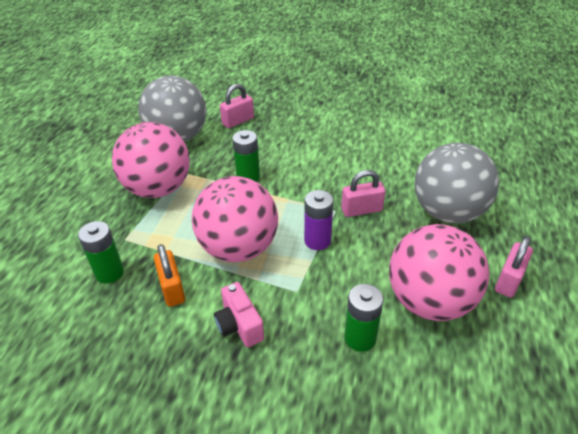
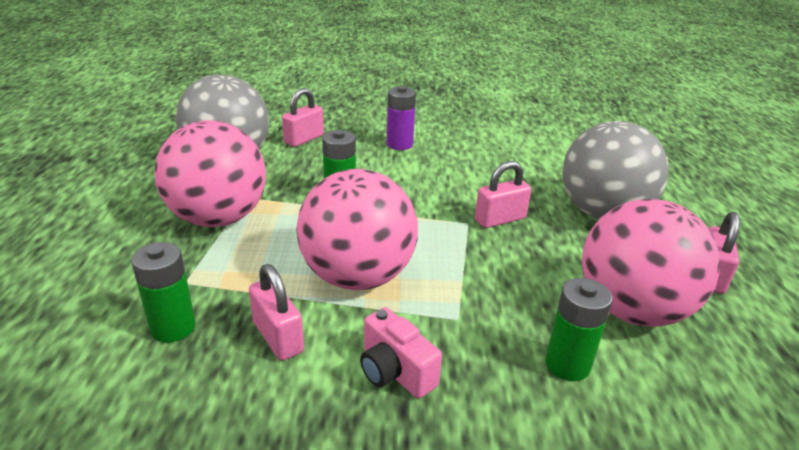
camera: 15 degrees left, 10 degrees down
(172, 289) = (278, 337): orange padlock -> pink padlock
(317, 240) = (460, 257): purple battery -> purple battery (399, 144)

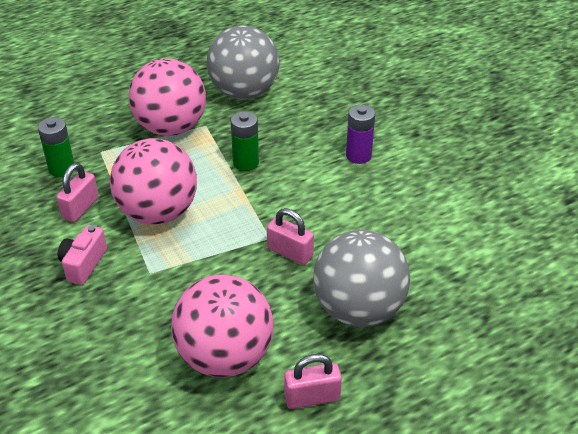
camera: 60 degrees right, 10 degrees up
(304, 139) = (312, 107): pink padlock -> none
(567, 364) = (139, 336): green battery -> none

